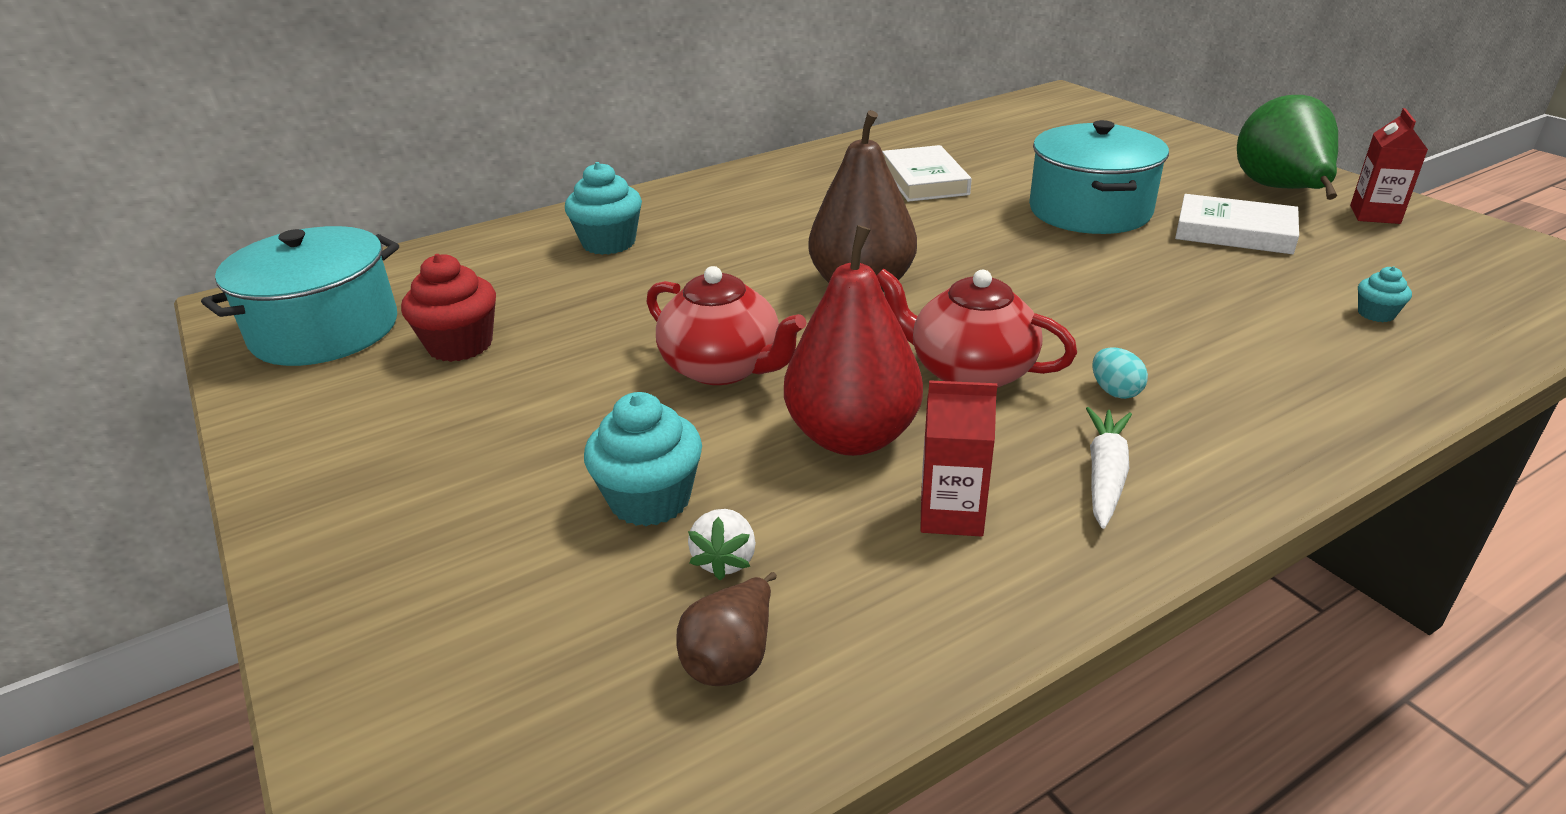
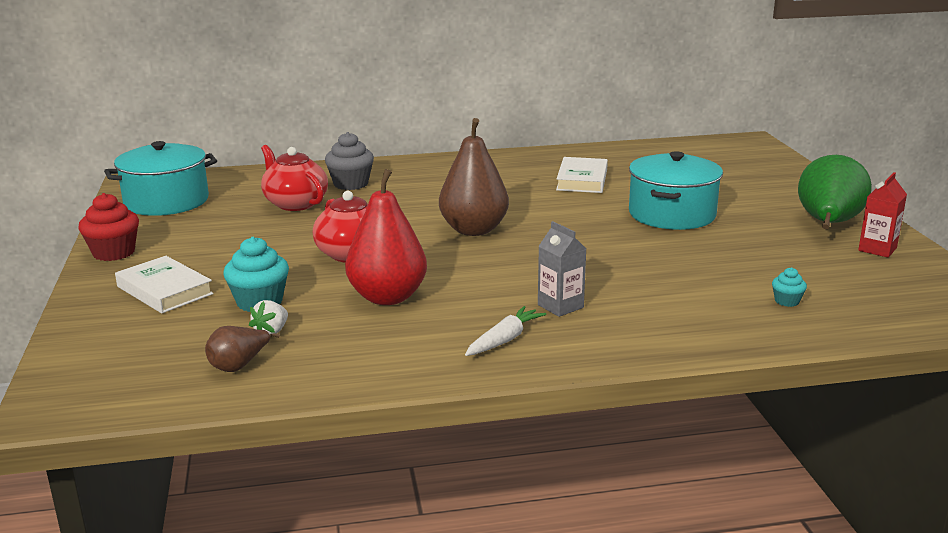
camera: 20 degrees right, 10 degrees down
(460, 345) = (227, 220): red cupcake -> red cupcake (114, 253)
(609, 243) = (351, 184): turquoise cupcake -> grey cupcake
(951, 514) = (401, 338): red carton -> none
(969, 371) = (487, 281): red teapot -> red teapot (295, 203)
(1115, 391) = (560, 306): turquoise egg -> grey carton
(1234, 232) = (756, 242): white book -> white book (164, 290)

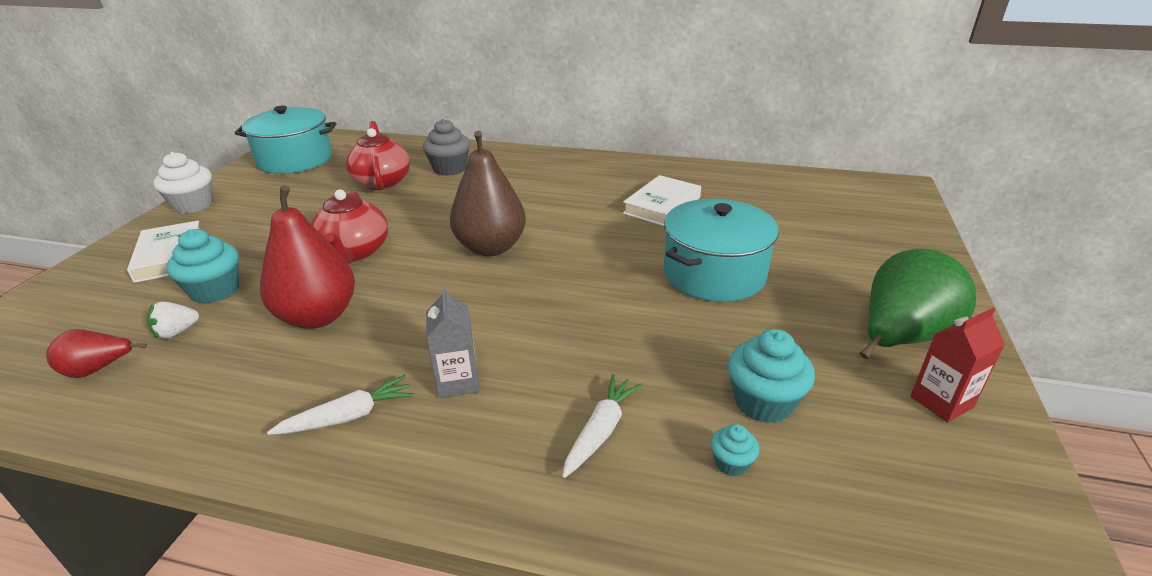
camera: 25 degrees right, 10 degrees up
(114, 253) = (193, 205): red cupcake -> white cupcake
(239, 366) = (98, 369): brown pear -> red pear
(691, 306) = (601, 430): none -> white carrot
(777, 271) = (763, 402): none -> turquoise cupcake

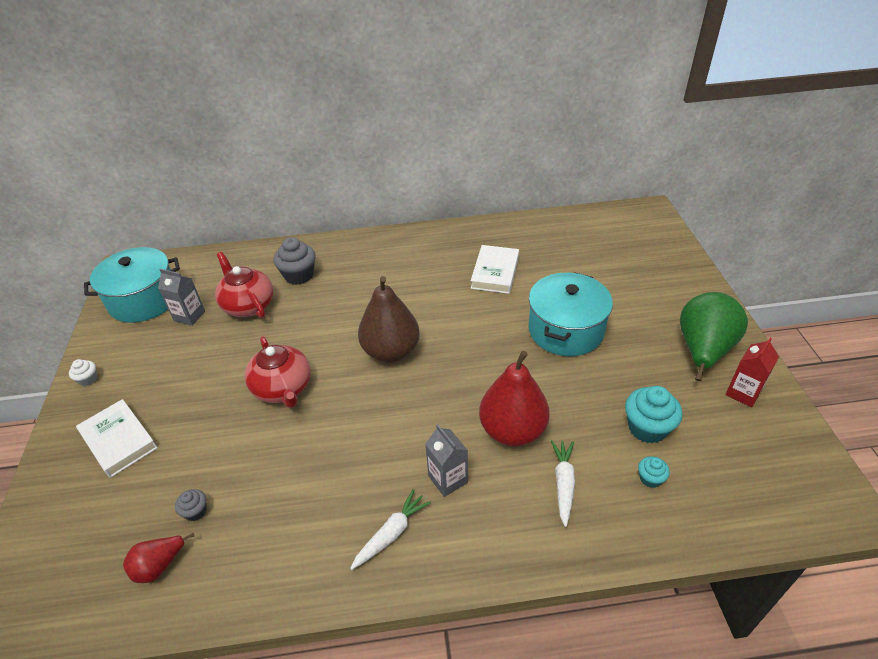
camera: 20 degrees left, 10 degrees up
(176, 332) = (196, 511): white strawberry -> grey cupcake
(193, 205) = (88, 379): white cupcake -> white cupcake, size x0.52
(215, 291) = (193, 462): turquoise cupcake -> none
(318, 316) = (302, 459): red pear -> red pear (512, 430)
(322, 179) = (189, 316): none -> grey carton

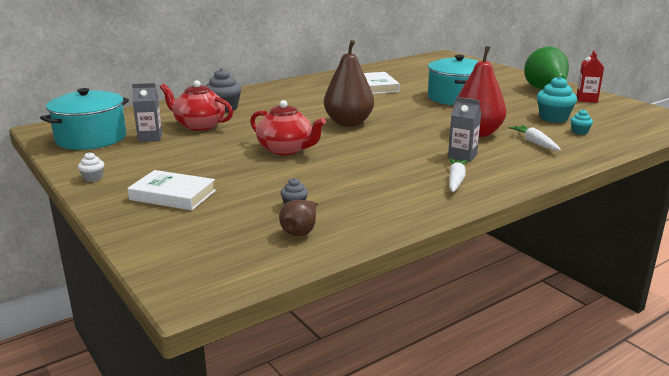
camera: 30 degrees left, 20 degrees down
(160, 566) = (300, 231): red pear -> brown pear

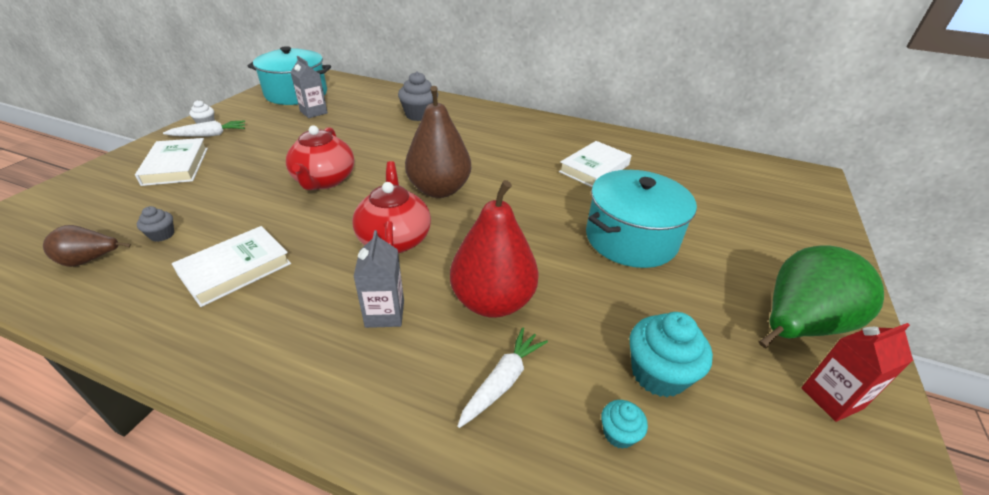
camera: 55 degrees right, 15 degrees up
(199, 125) = (361, 120): red teapot -> red teapot (394, 239)
(373, 186) = (235, 269): none -> white book
(456, 180) = (283, 334): white carrot -> white carrot (210, 135)

